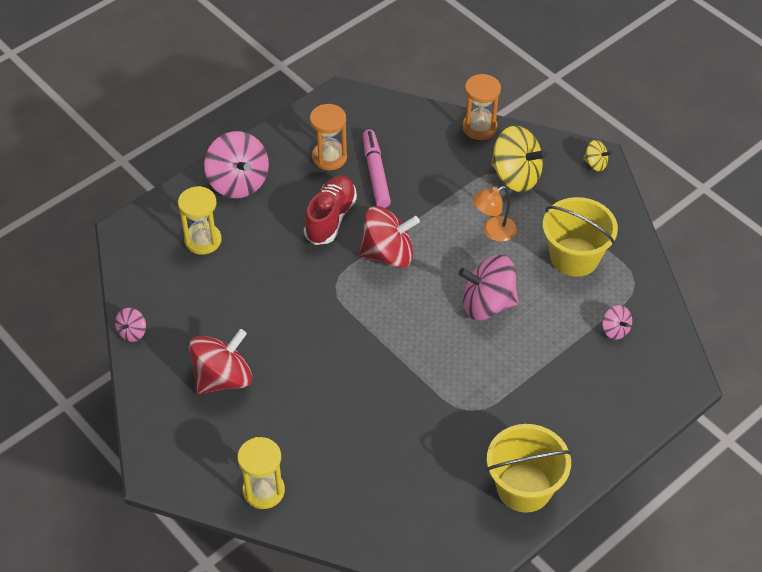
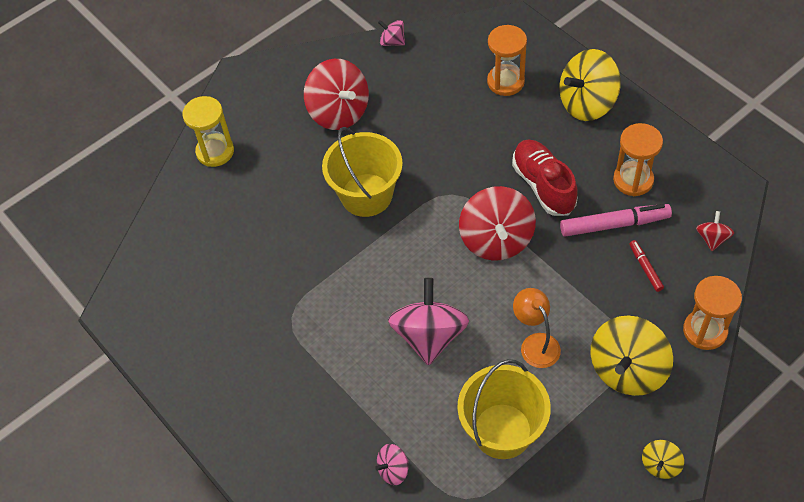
camera: 95 degrees right, 5 degrees up
(203, 240) = (505, 82): yellow hourglass -> orange hourglass
(238, 182) = (587, 103): pink spinning top -> yellow spinning top
(330, 218) = (543, 185): red shoe -> red shoe turned 135 degrees counterclockwise
(392, 114) = (712, 238): none -> red spinning top
(420, 157) = (645, 268): none -> red marker
(524, 488) = (195, 366): yellow bucket -> yellow bucket (366, 195)

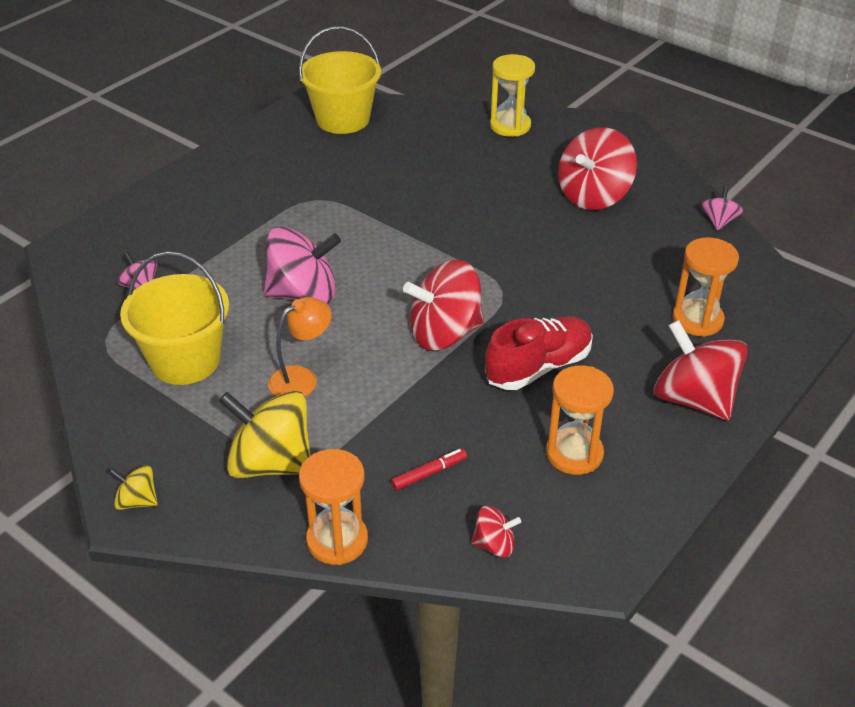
camera: 75 degrees right, 15 degrees down
(366, 195) = (483, 229): yellow bucket -> yellow bucket (343, 119)
(587, 103) = (693, 399): yellow spinning top -> red spinning top
(614, 225) = (493, 438): pink marker -> none

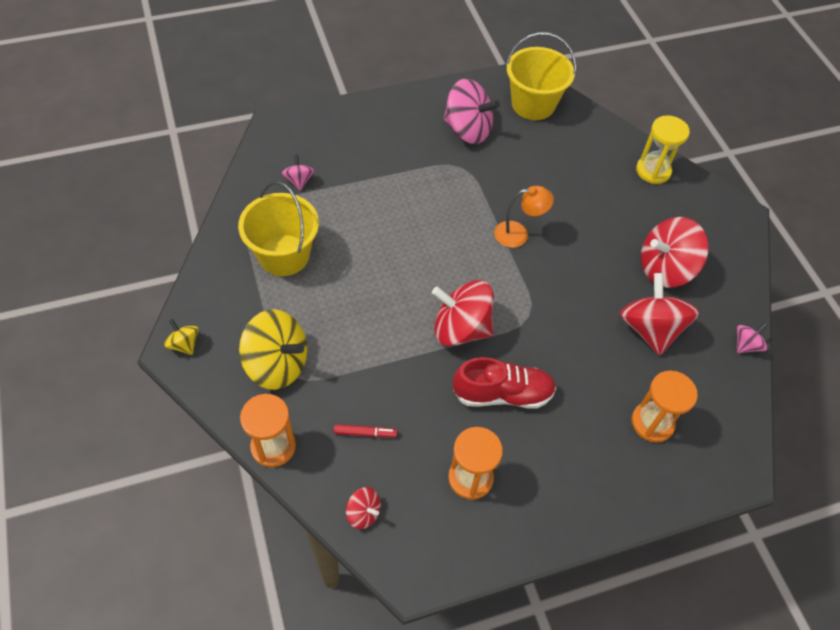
camera: 30 degrees right, 15 degrees up
(270, 463) = (277, 364): yellow spinning top -> yellow spinning top turned 150 degrees clockwise
(301, 378) = (343, 310): orange lamp -> orange lamp (518, 234)
(303, 294) = (394, 243): pink spinning top -> pink spinning top (468, 130)
(693, 399) = (591, 487): red spinning top -> red spinning top (650, 329)

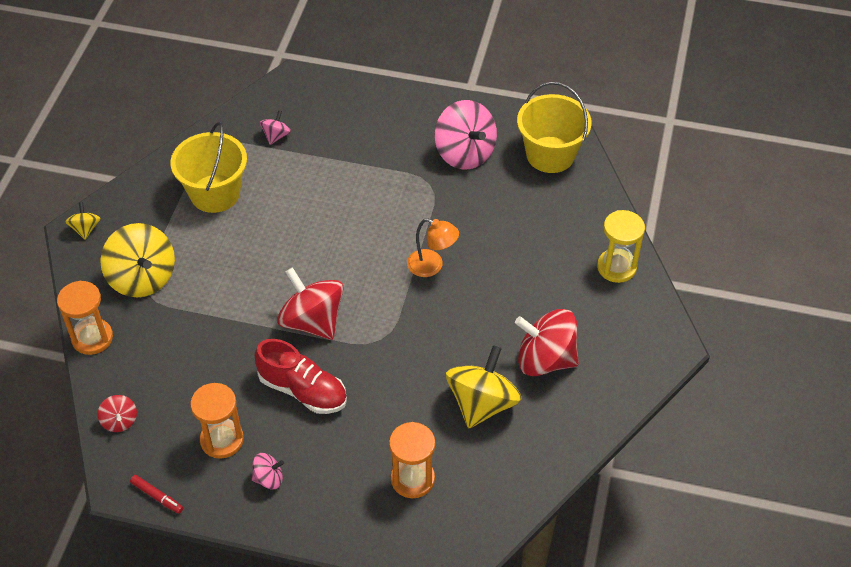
camera: 35 degrees right, 5 degrees down
(365, 433) = (168, 364): red marker -> red marker (157, 496)
(650, 329) = (482, 403): red spinning top -> yellow spinning top
(746, 345) = (562, 462): pink spinning top -> pink spinning top (269, 478)

